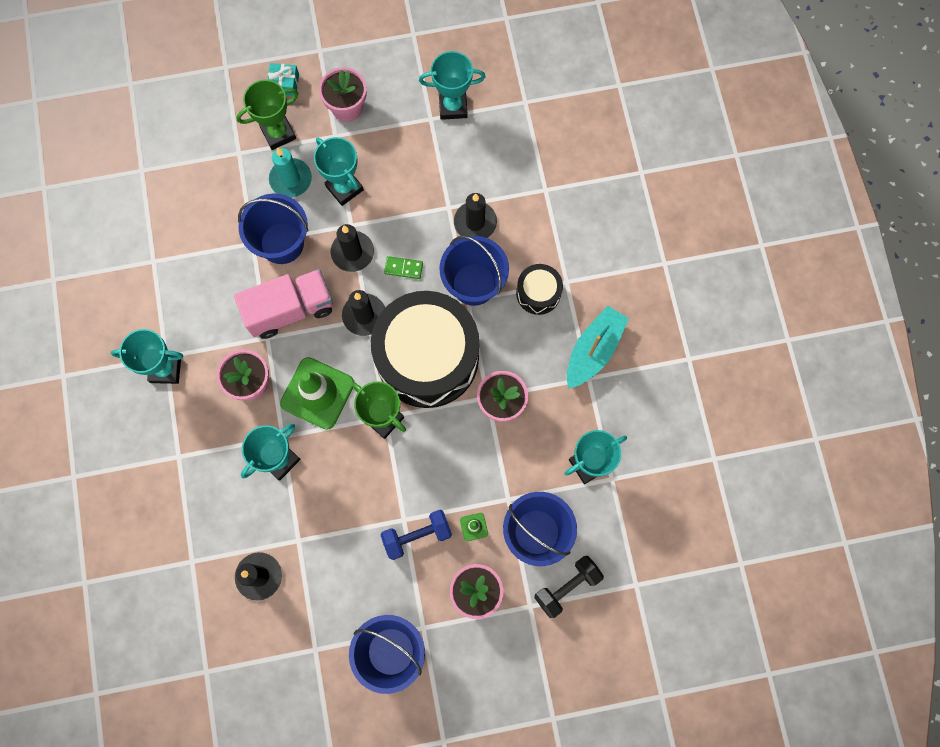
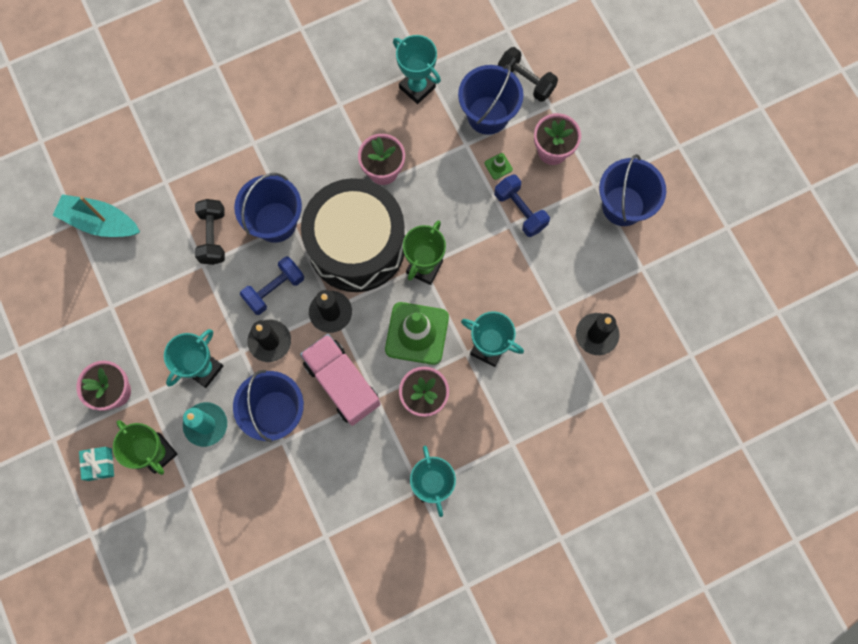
camera: 105 degrees left, 0 degrees up
(403, 268) = (274, 289): green domino -> blue dumbbell
(453, 106) = (93, 288): turquoise trophy -> none
(475, 222) = (213, 236): black candle -> black dumbbell
(538, 293) = (270, 164): black drum -> none
(593, 350) = (313, 105): turquoise boat -> turquoise boat (100, 222)

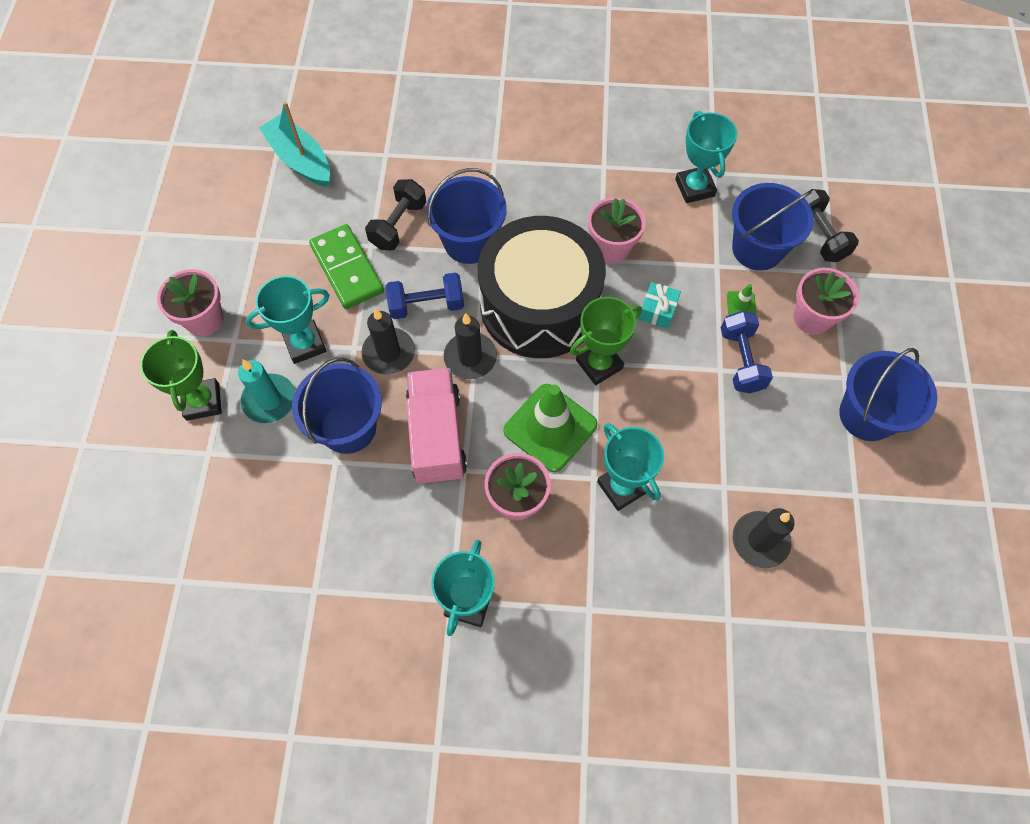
camera: 30 degrees right, 10 degrees down
(99, 464) = (140, 381): turquoise gift -> turquoise gift (657, 311)
(196, 293) = (347, 269): none -> green domino

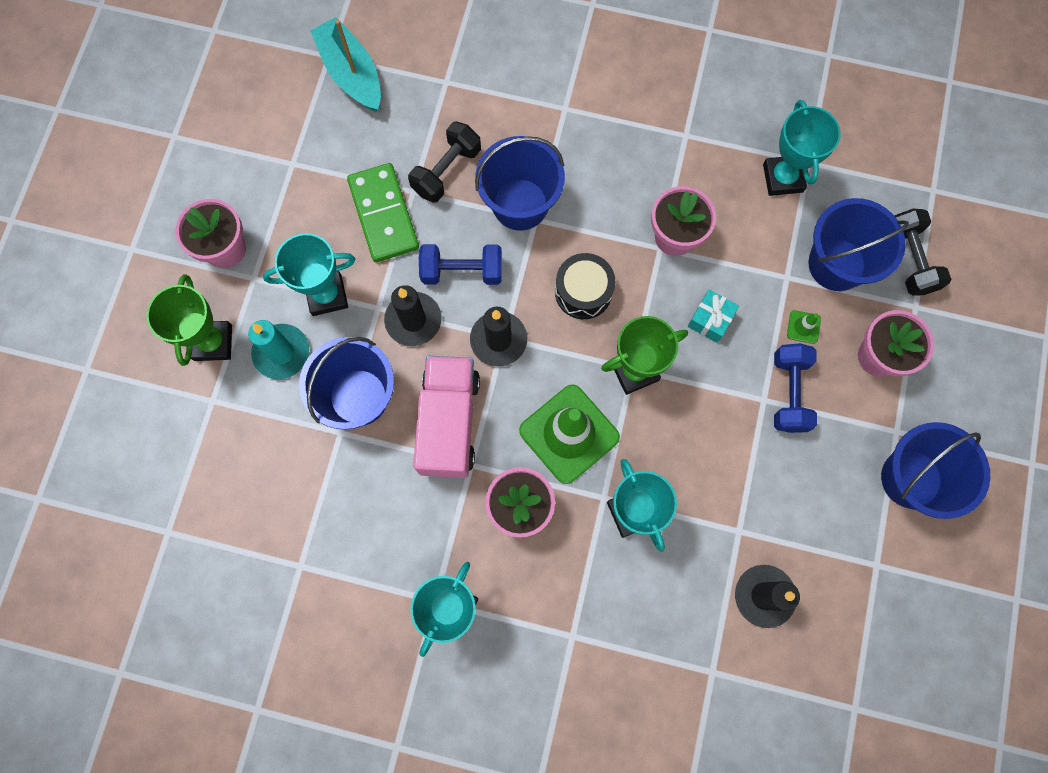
camera: 10 degrees right, 10 degrees up
(539, 305) = (583, 292): black drum -> black drum, size x0.44

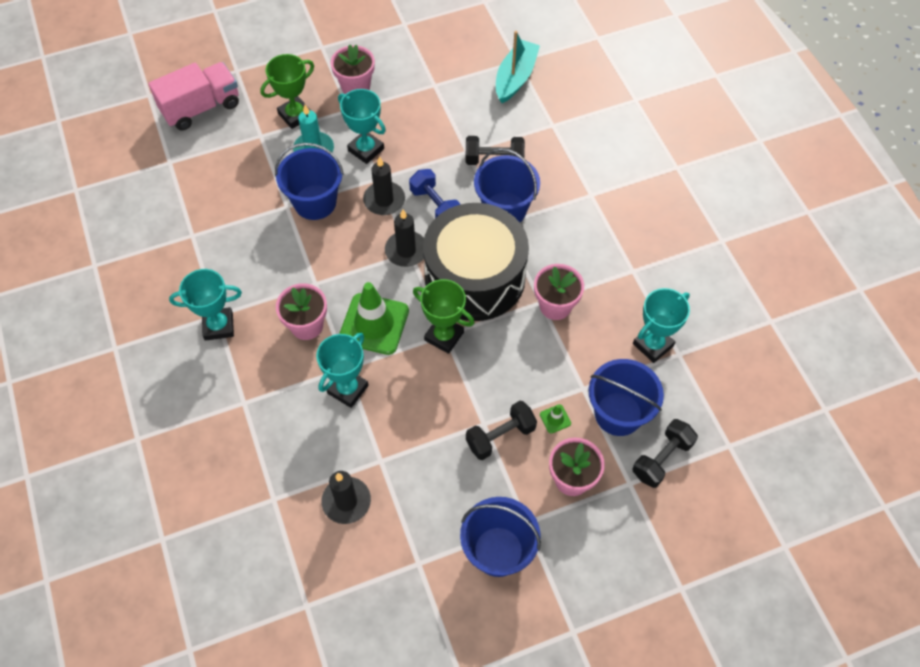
camera: 55 degrees right, 15 degrees down
(383, 215) = (439, 146): green domino -> none
(449, 422) = (333, 256): pink truck -> pink truck (201, 108)
(583, 292) = (475, 277): black drum -> black drum, size x2.27
(710, 320) = (514, 359): turquoise gift -> none
(788, 393) = (500, 436): blue dumbbell -> black dumbbell

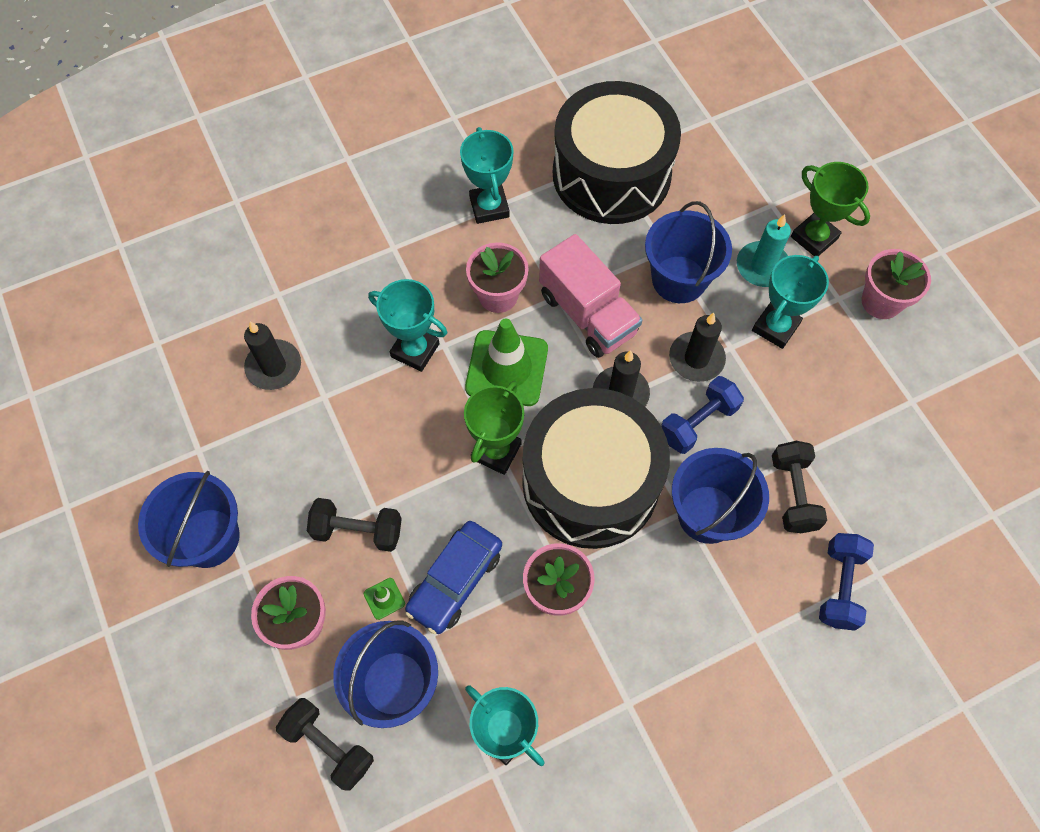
camera: 85 degrees right, 5 degrees up
(201, 108) = (801, 135): pink truck -> pink truck (587, 314)
(207, 235) = (611, 174): none -> black drum
(500, 436) = (358, 530): black dumbbell -> black dumbbell turned 45 degrees counterclockwise
(515, 78) = (957, 514): turquoise boat -> none
(544, 370) = (455, 580): none -> blue car
(559, 146) = (839, 586): none -> blue dumbbell

